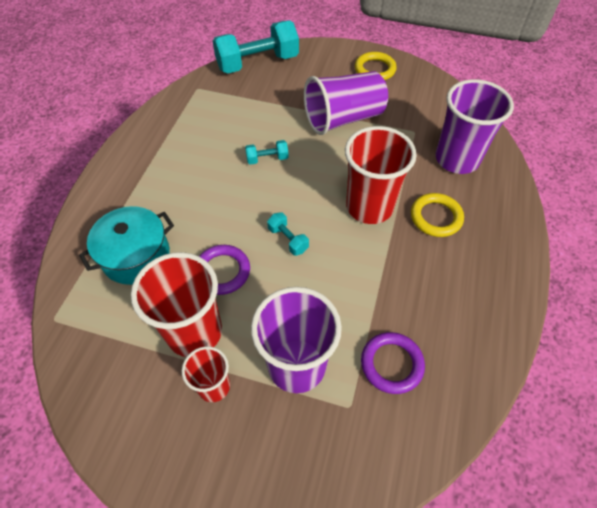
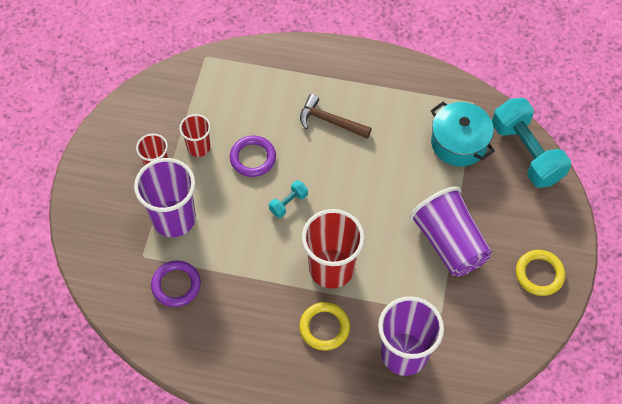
camera: 85 degrees right, 5 degrees up
(136, 256) = (263, 95): turquoise pot -> turquoise pot (459, 143)
(190, 195) = (330, 121): none -> brown hammer
(194, 332) = (198, 147): red cup -> red cup, size x0.55
(267, 159) = (382, 177): turquoise dumbbell -> none

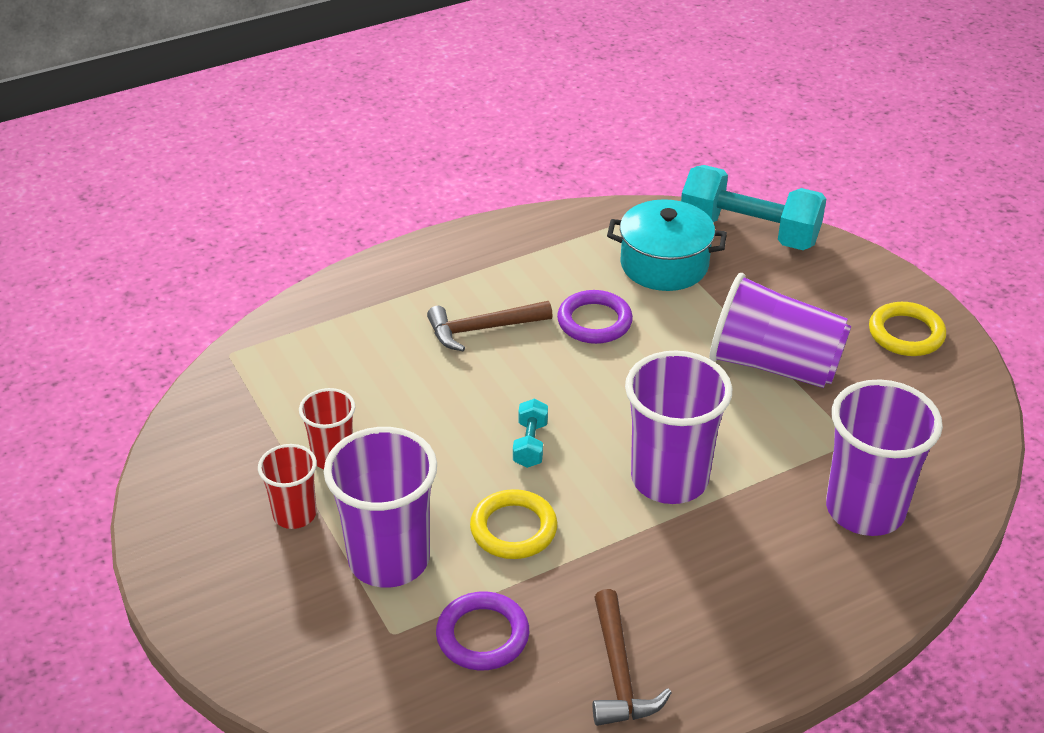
camera: 40 degrees left, 20 degrees down
(212, 346) = (619, 673): none -> brown hammer
(253, 158) = (424, 424): purple ring -> purple ring (594, 321)
(324, 327) = (738, 548): yellow ring -> yellow ring (513, 529)
(331, 269) = (669, 479): red cup -> purple cup

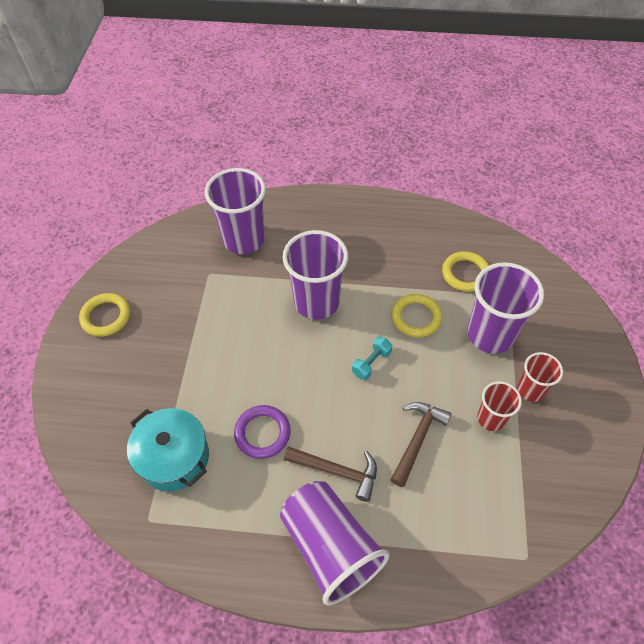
camera: 145 degrees left, 15 degrees up
(482, 635) = (465, 274): purple ring -> yellow ring
(619, 673) = (416, 230): brown hammer -> brown hammer (417, 439)
(749, 232) = (92, 452): turquoise dumbbell -> none
(774, 365) = (195, 338): purple cup -> purple cup (330, 547)

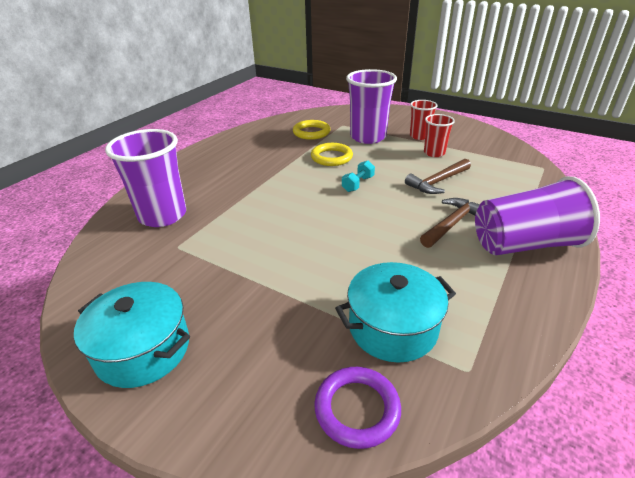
camera: 65 degrees left, 20 degrees down
(106, 317) = (143, 349): yellow ring -> turquoise pot
(262, 433) = (394, 255): purple ring -> purple ring (357, 409)
(316, 302) = (276, 194): purple cup -> none
(371, 363) = (358, 184): turquoise dumbbell -> turquoise dumbbell turned 60 degrees clockwise
(417, 439) = (437, 182): brown hammer -> brown hammer turned 90 degrees counterclockwise

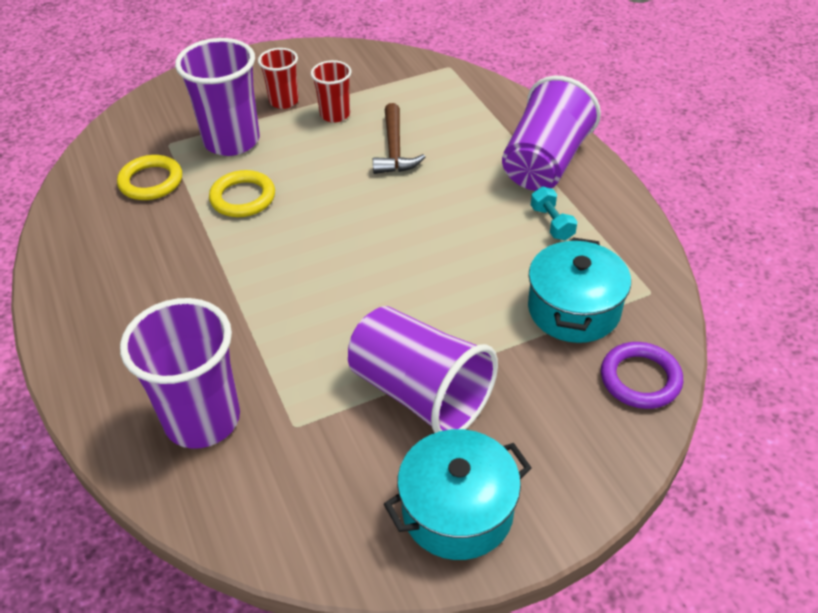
camera: 55 degrees left, 10 degrees up
(239, 284) = (420, 393): none -> purple cup
(358, 184) = (330, 209): turquoise dumbbell -> turquoise dumbbell (552, 223)
(452, 223) = (473, 185): brown hammer -> none

